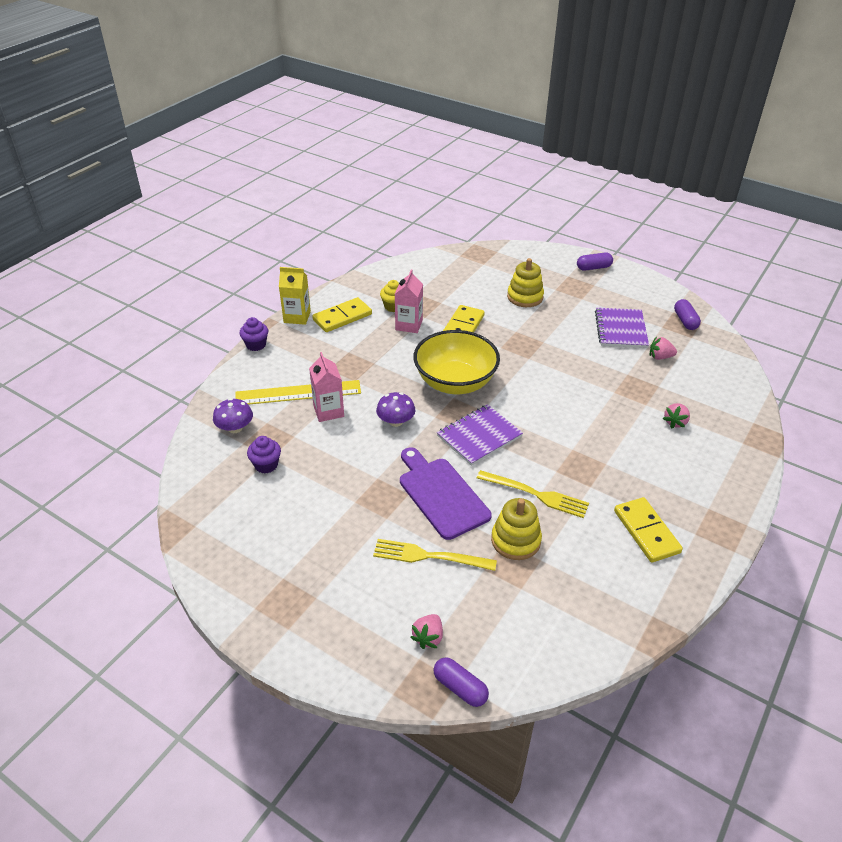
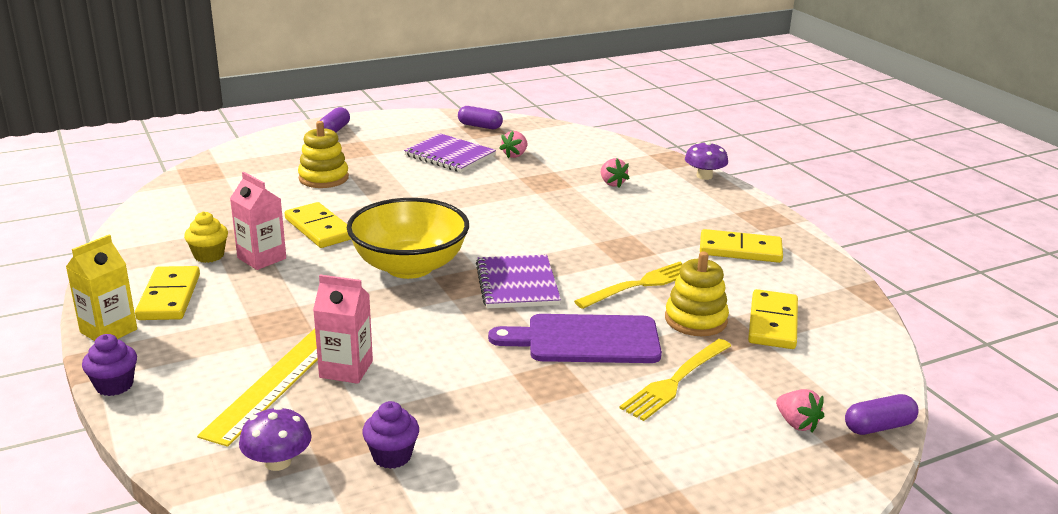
camera: 60 degrees left, 15 degrees down
(396, 421) = (428, 327): purple mushroom -> purple mushroom (704, 176)
(551, 585) = (773, 323): none -> yellow domino

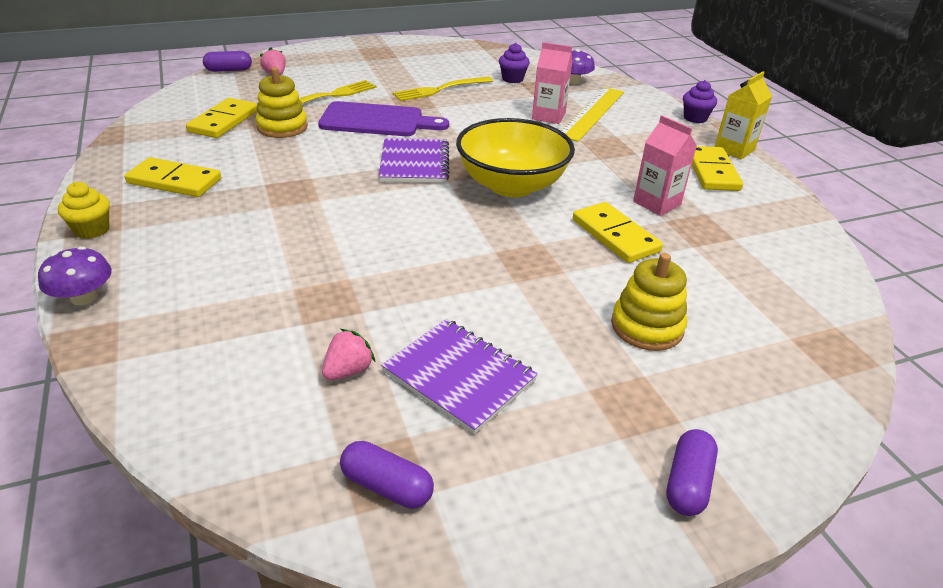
camera: 175 degrees left, 10 degrees up
(209, 256) = (710, 209): yellow cupcake -> yellow cupcake (92, 230)
(612, 183) = (234, 290): pink strawberry -> none
(640, 284) = (304, 155): yellow fork -> yellow fork (439, 90)

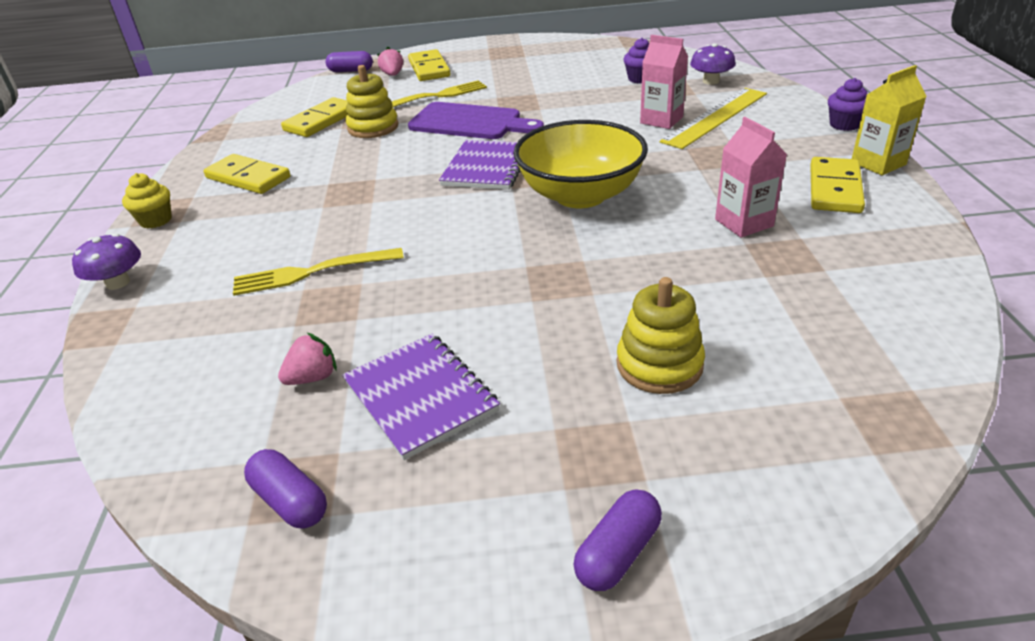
camera: 20 degrees right, 0 degrees up
(439, 90) = (552, 90): yellow fork -> yellow fork (311, 273)
(615, 235) = (673, 257): yellow domino -> yellow domino (429, 69)

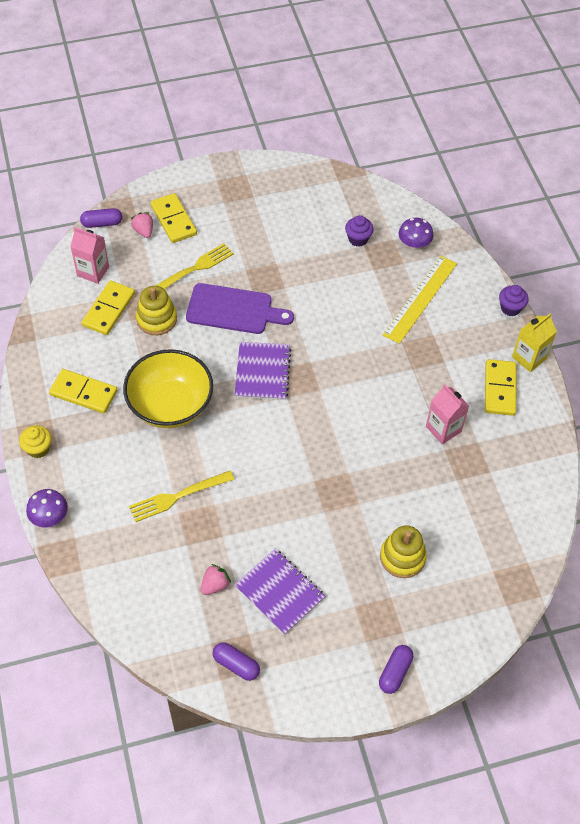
camera: 15 degrees left, 20 degrees up
(580, 195) = (335, 404): yellow bowl -> yellow bowl (170, 405)
(661, 120) = (381, 304): pink carton -> pink carton (93, 271)

